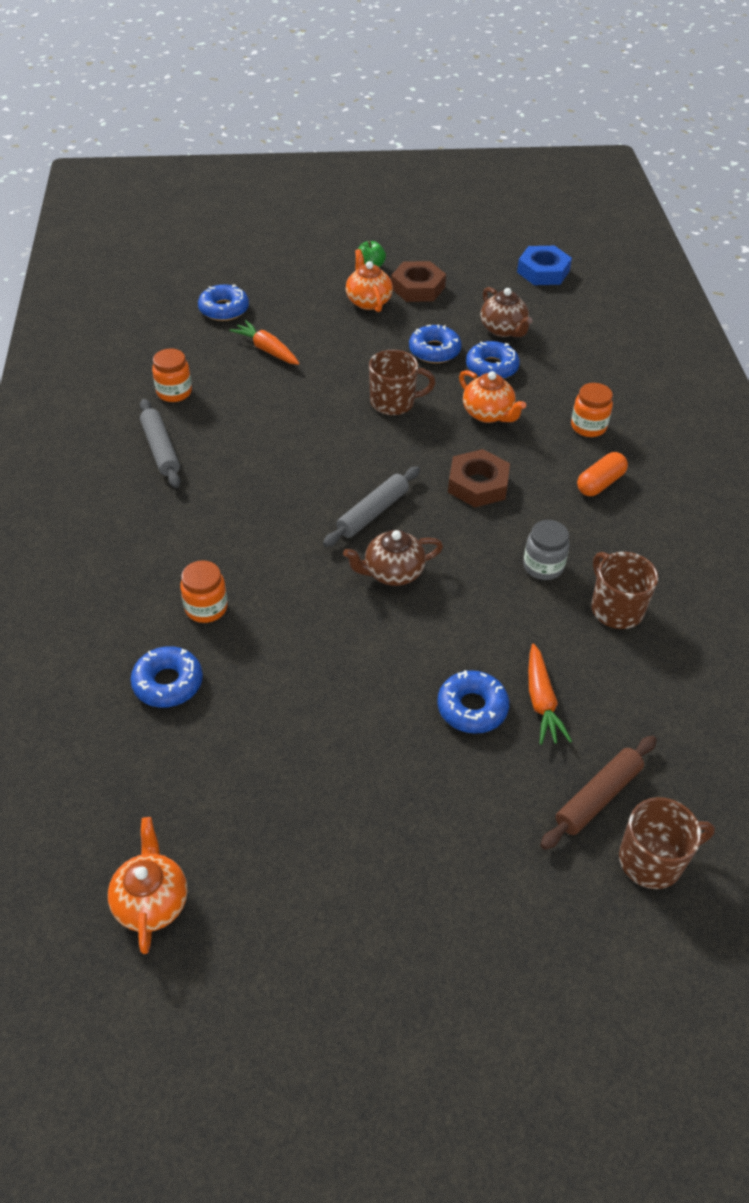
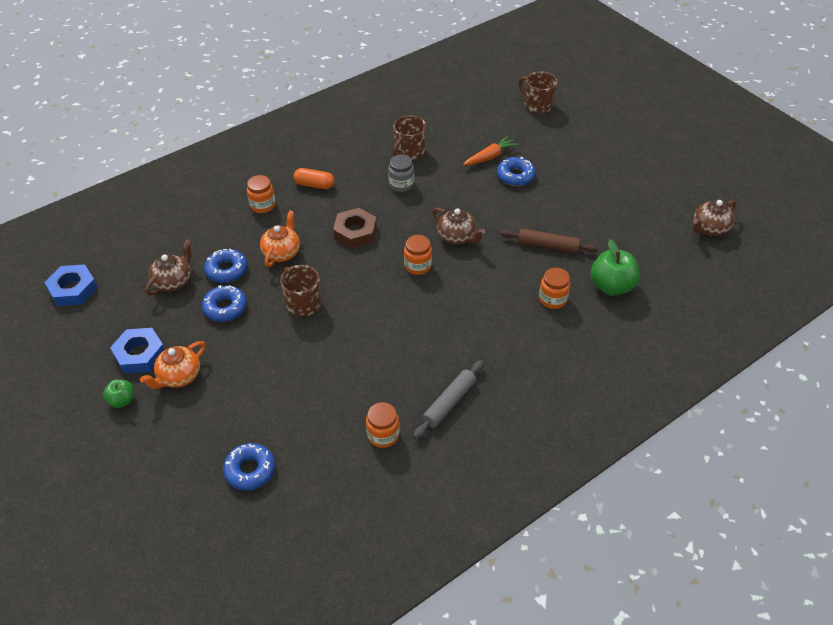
camera: 120 degrees left, 0 degrees up
(151, 901) = (709, 229): orange teapot -> brown teapot
(168, 683) = (611, 286): blue donut -> green apple
(267, 350) = (289, 407): orange carrot -> none
(372, 513) = (418, 266): grey rolling pin -> orange jar
(418, 288) = (140, 354): brown nut -> blue nut
(597, 797) = (523, 126): brown rolling pin -> brown rolling pin (548, 246)

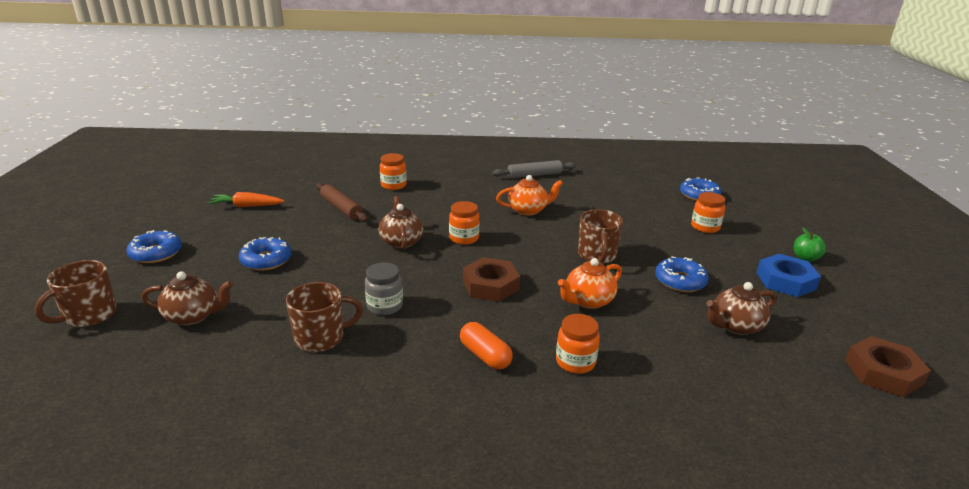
camera: 145 degrees left, 20 degrees down
(73, 289) = (883, 372): blue nut -> brown nut
(179, 376) = (745, 253): orange teapot -> orange teapot (528, 210)
(227, 270) = (663, 311): blue donut -> blue donut (156, 253)
(383, 435) = (593, 179): orange jar -> orange jar (705, 227)
(490, 157) = (252, 288): orange carrot -> orange carrot (246, 206)
(537, 105) = (89, 315): brown mug -> brown mug turned 45 degrees clockwise
(611, 286) = (344, 176): green apple -> none
(709, 229) = (218, 172): brown teapot -> brown teapot (193, 316)

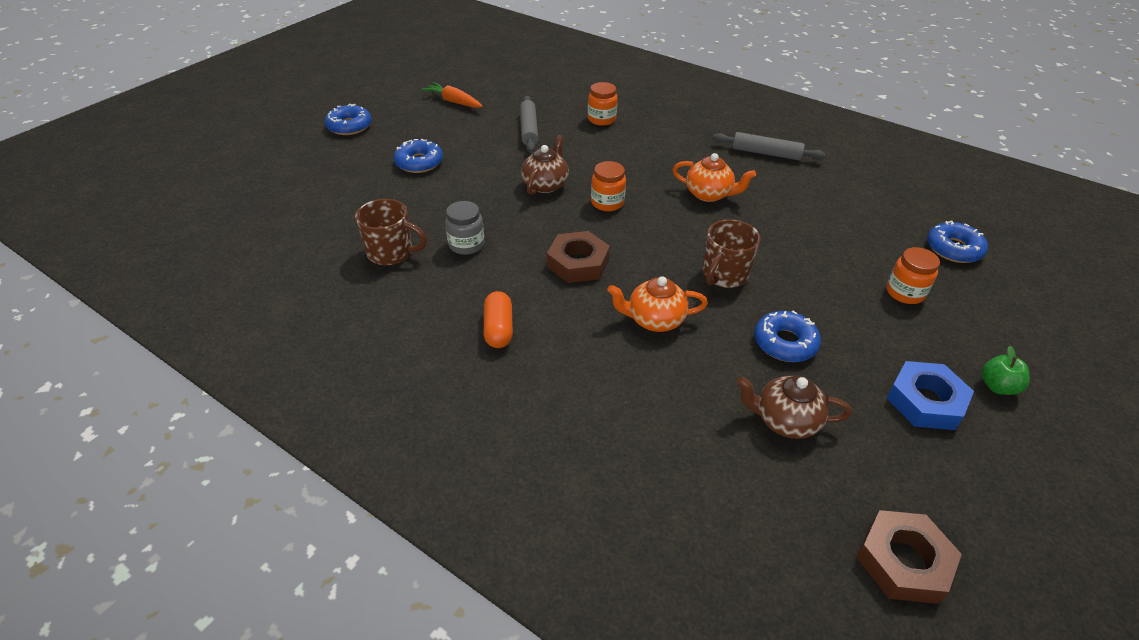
camera: 35 degrees right, 15 degrees up
(89, 315) = (264, 166): brown mug -> none
(193, 316) = (325, 194): brown teapot -> none
(341, 208) = (529, 129): brown rolling pin -> grey rolling pin
(575, 362) = (570, 374): orange jar -> none

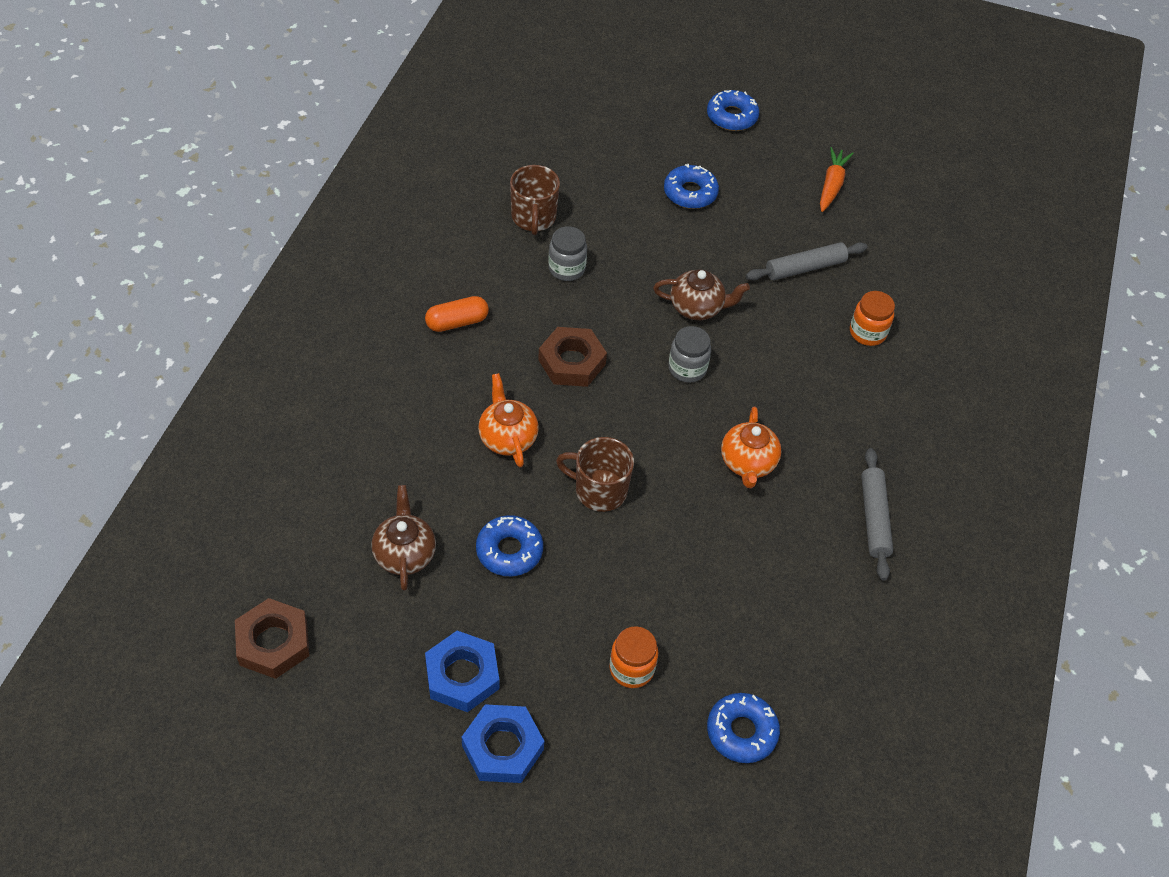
camera: 70 degrees right, 10 degrees up
(607, 203) = (687, 368): orange jar -> grey jar
(997, 386) = (503, 747): green apple -> blue nut

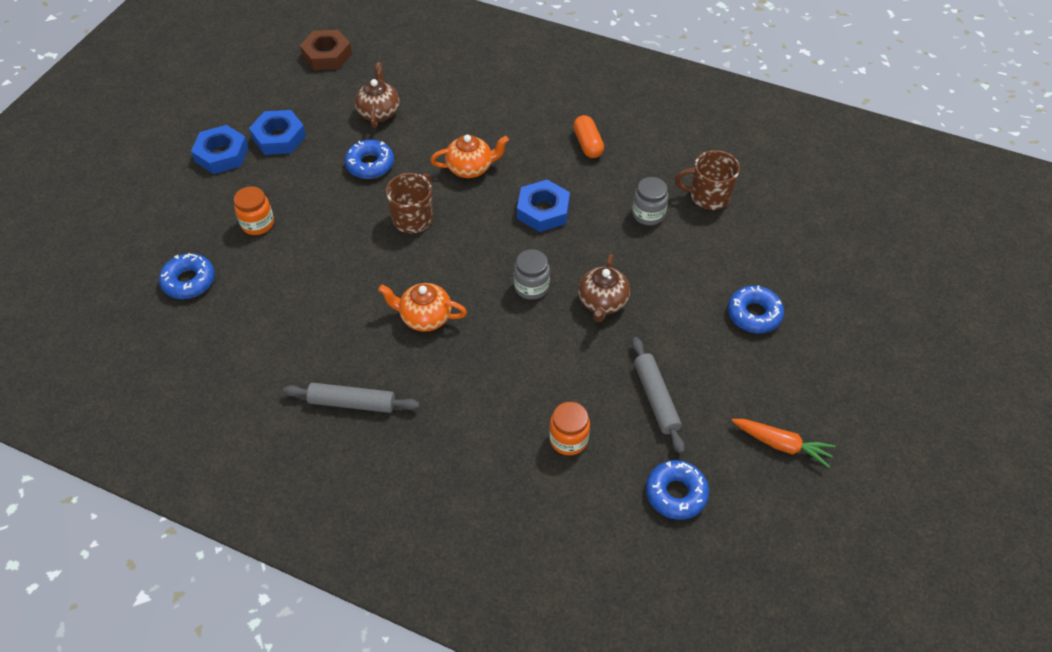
camera: 100 degrees right, 0 degrees up
(404, 554) = (379, 112): brown teapot -> brown teapot turned 90 degrees counterclockwise
(572, 362) = (543, 210): brown nut -> blue nut
(732, 116) = (877, 365): blue donut -> blue donut (676, 493)

